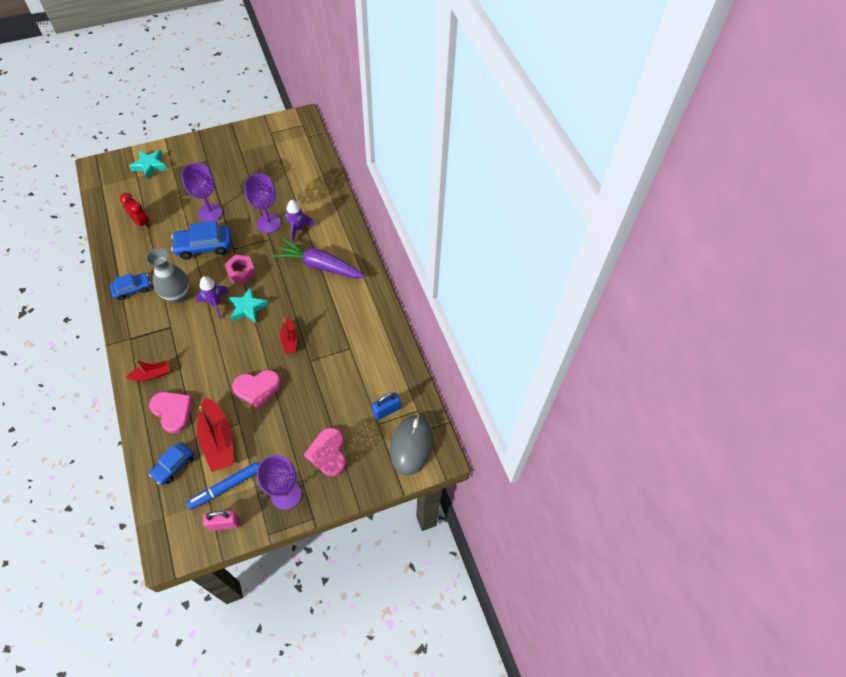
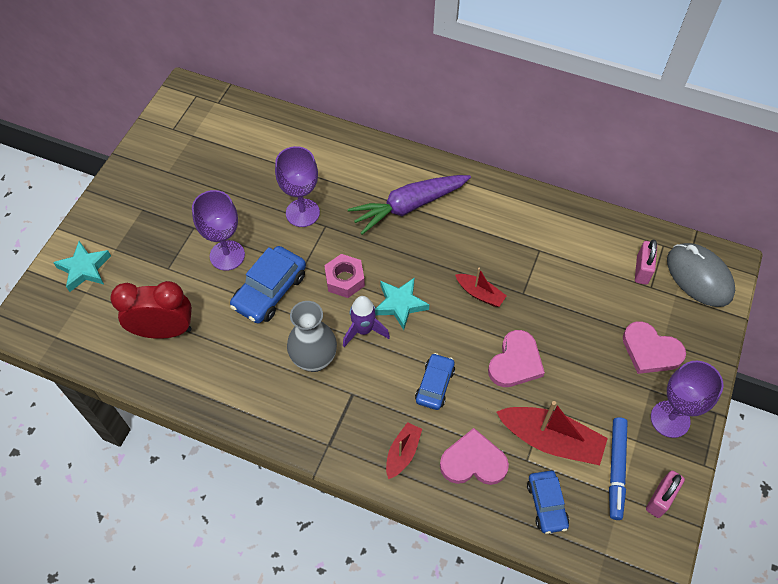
camera: 45 degrees left, 0 degrees up
(132, 289) = (257, 399): blue car -> blue car (435, 385)
(141, 222) = (164, 330): red clock -> red clock, size x1.57
(298, 229) = (339, 193): purple rocket -> none
(386, 410) = (642, 270): blue padlock -> pink padlock

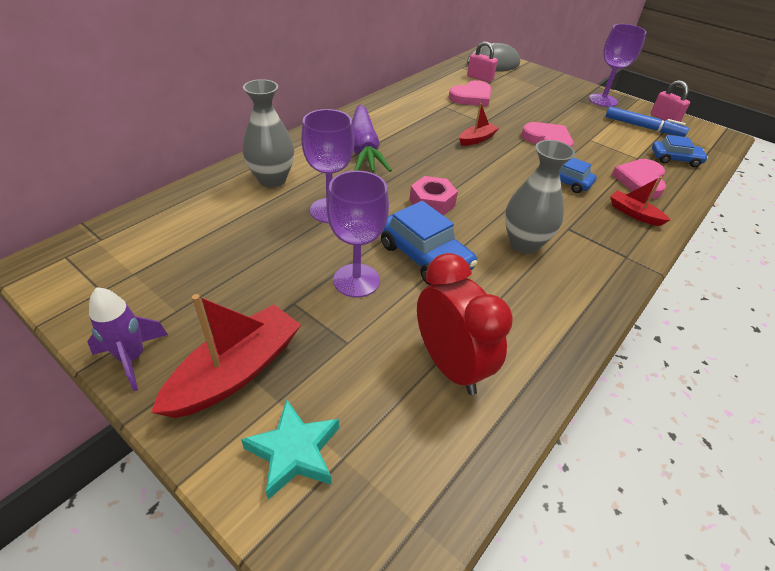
camera: 75 degrees left, 15 degrees down
(164, 330) = (450, 365): red clock -> red clock turned 135 degrees clockwise
(327, 161) = (272, 179): none -> grey vase
(363, 330) = (497, 205): purple rocket -> purple rocket (132, 358)
(400, 304) = (474, 179): turquoise star -> none
(550, 440) = (619, 144): red boat -> red boat (236, 371)
(650, 351) = (547, 92): pink heart -> pink heart (471, 97)

